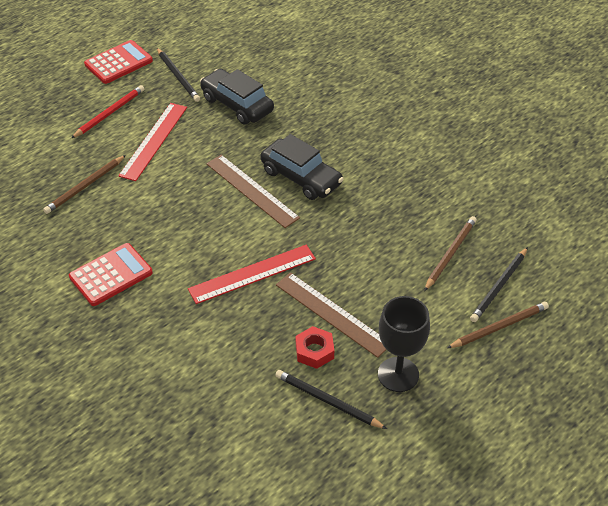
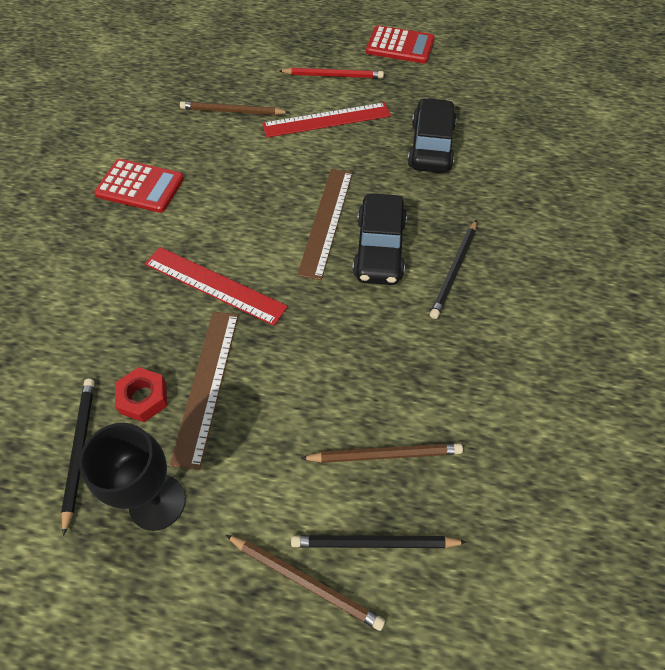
camera: 55 degrees right, 10 degrees up
(178, 76) = (424, 88): black pencil -> black pencil (454, 271)

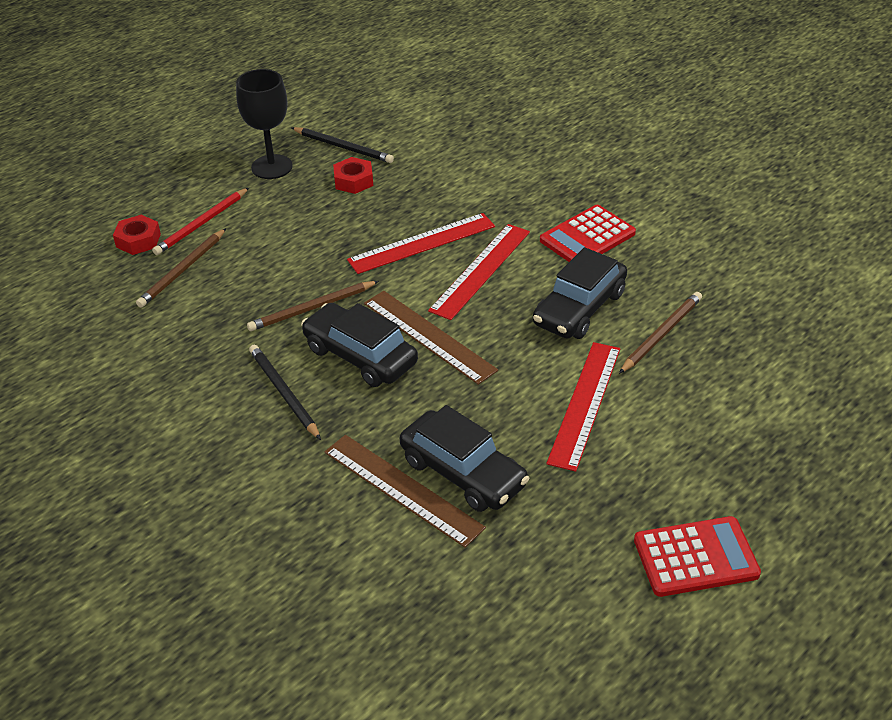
camera: 125 degrees right, 15 degrees down
(207, 385) = (332, 211): brown ruler -> brown ruler (402, 489)
(226, 229) = (480, 270): none -> red ruler
(233, 157) = (579, 308): none -> black car
(305, 581) = (154, 206): brown pencil -> brown pencil (312, 308)
(333, 76) = (671, 450): red pencil -> red pencil (201, 224)
(374, 543) = (138, 240): black pencil -> red nut
(400, 46) = (695, 557): red calculator -> red calculator turned 150 degrees counterclockwise

